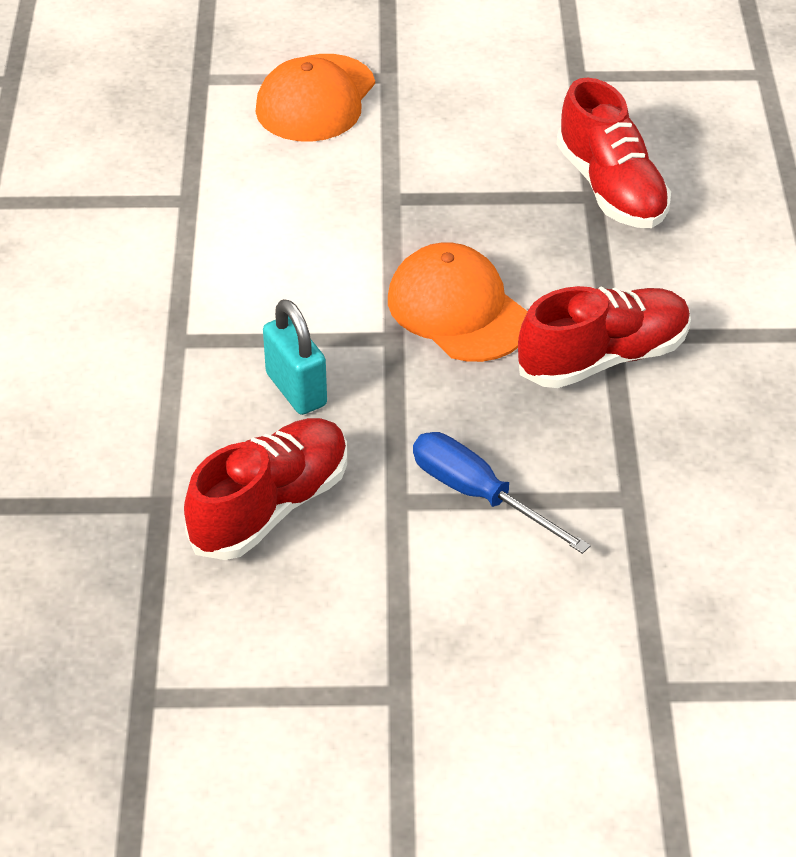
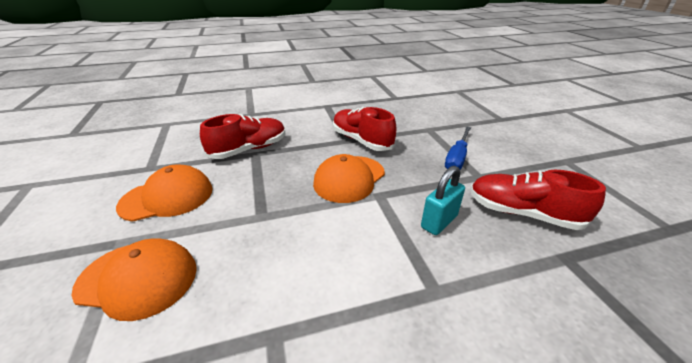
camera: 105 degrees left, 10 degrees down
(478, 103) = (167, 197): none -> orange cap

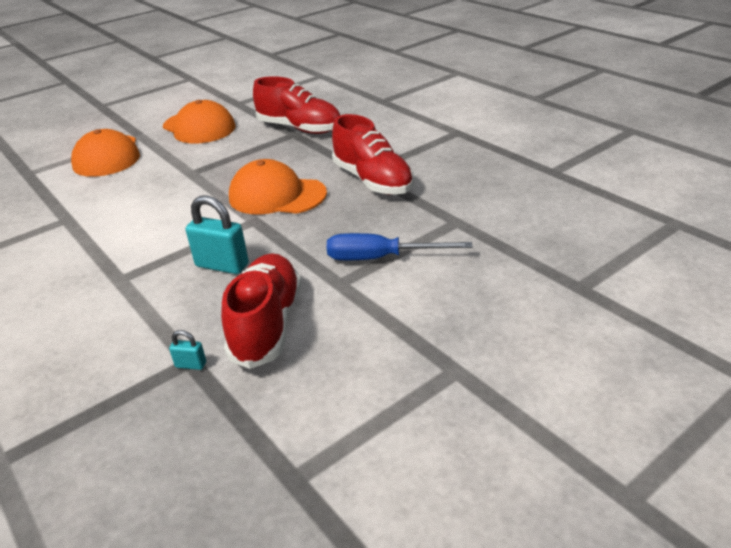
camera: 70 degrees right, 0 degrees up
(361, 141) = (373, 181): red shoe -> red shoe turned 120 degrees clockwise
(571, 258) = (191, 365): none -> turquoise padlock

